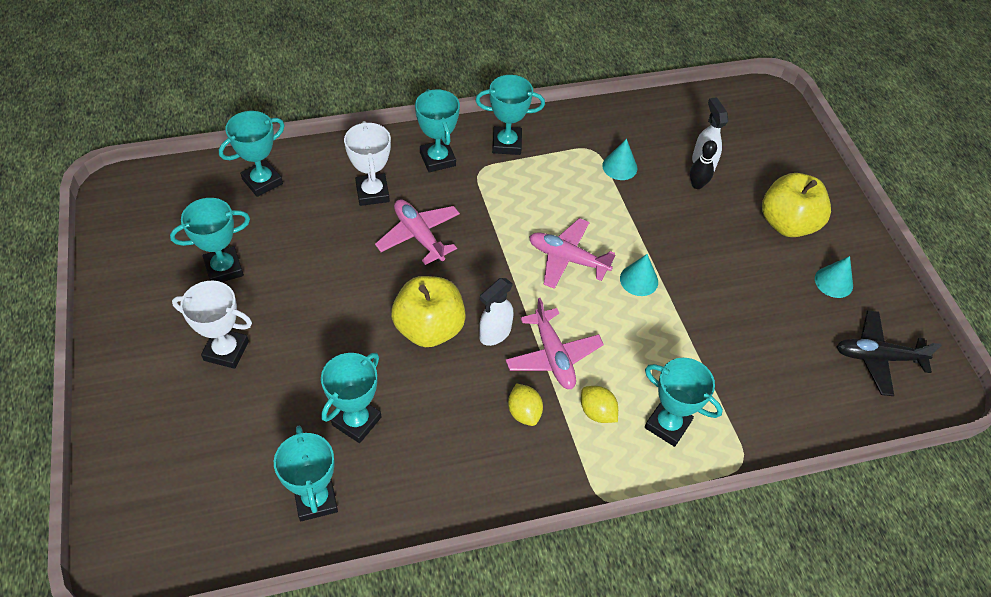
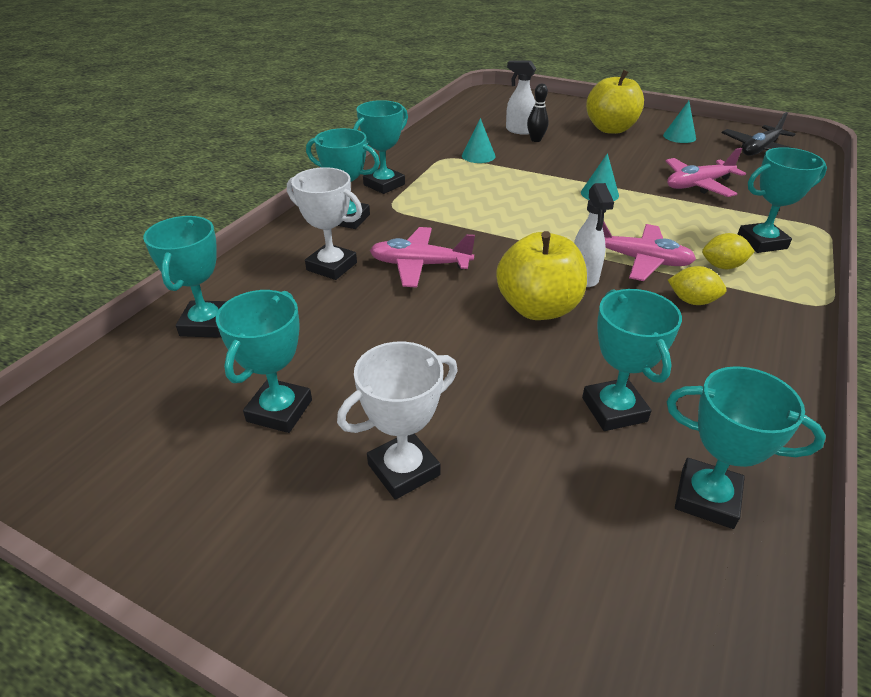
camera: 45 degrees left, 15 degrees down
(567, 259) = (541, 211): pink plane -> pink plane (698, 185)

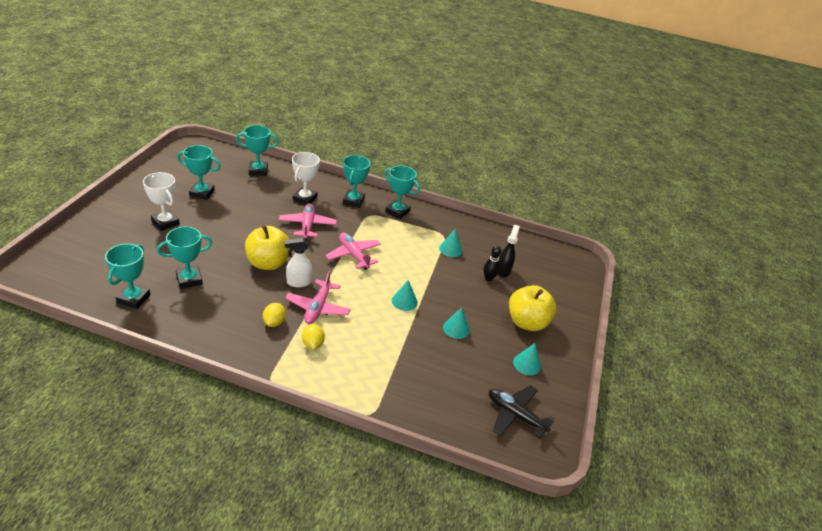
camera: 75 degrees right, 0 degrees up
(519, 130) = (503, 271): white spray bottle -> black spray bottle
(639, 166) = (456, 328): none -> turquoise cone
(698, 185) = (430, 356): pink plane -> pink plane (353, 255)
(761, 242) = (345, 371): turquoise trophy -> none

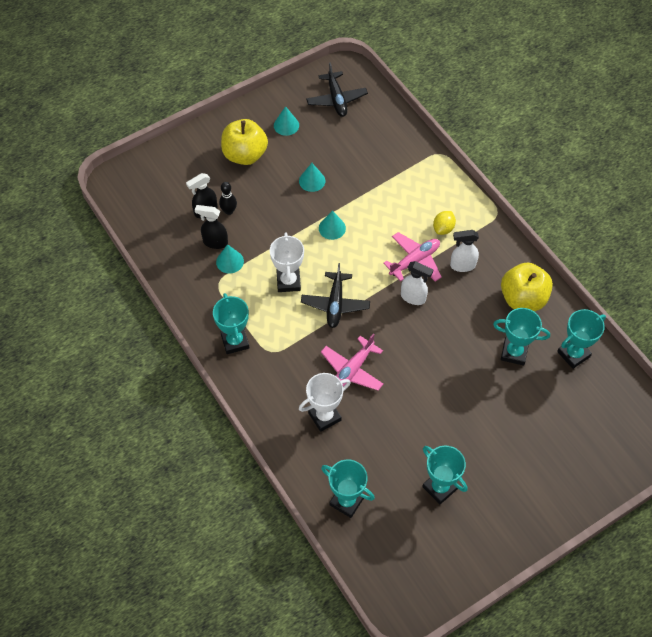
camera: 135 degrees left, 20 degrees up
(165, 222) = (504, 452): white trophy -> white trophy (288, 282)
(268, 263) = (427, 336): yellow apple -> yellow apple (523, 299)
(274, 322) = (462, 265): yellow lemon -> white spray bottle
(353, 201) = (271, 384): turquoise trophy -> none
(353, 255) = (335, 304): pink plane -> black plane
(473, 255) = (215, 242): none -> black spray bottle

